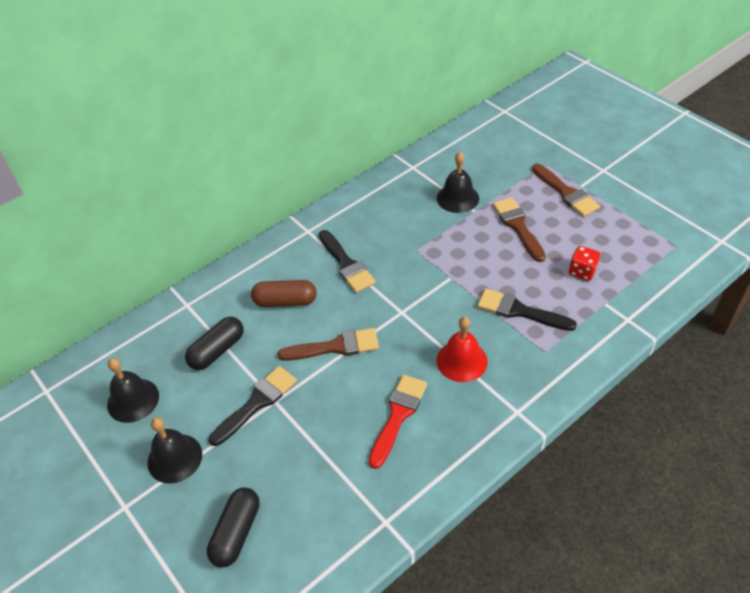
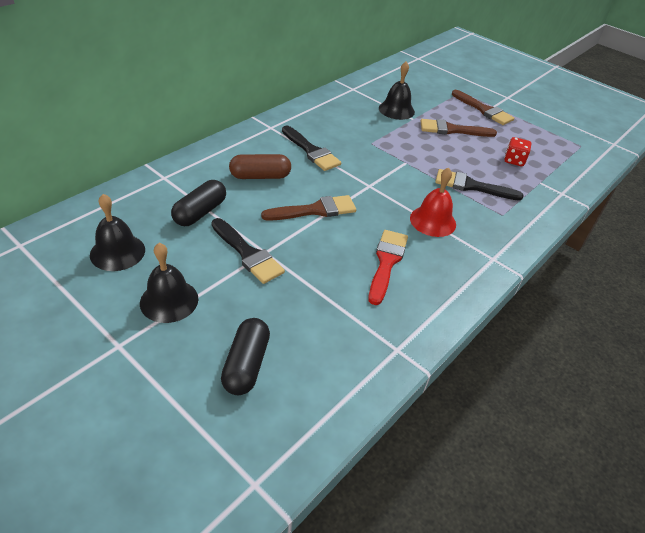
camera: 15 degrees left, 5 degrees down
(257, 403) = (247, 254): black brush -> black brush turned 105 degrees clockwise
(518, 226) = (452, 130): brown brush -> brown brush turned 60 degrees counterclockwise

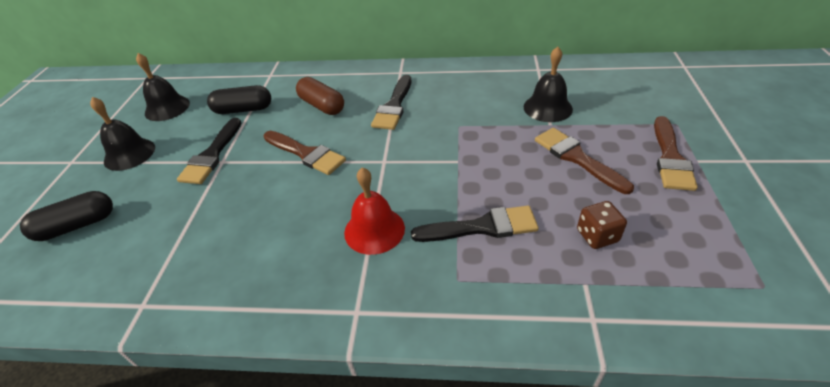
camera: 60 degrees right, 0 degrees up
(386, 262) = (269, 233): red brush -> none
(472, 186) = (482, 227): black brush -> black brush turned 105 degrees clockwise
(514, 160) = (597, 236): red dice -> brown dice

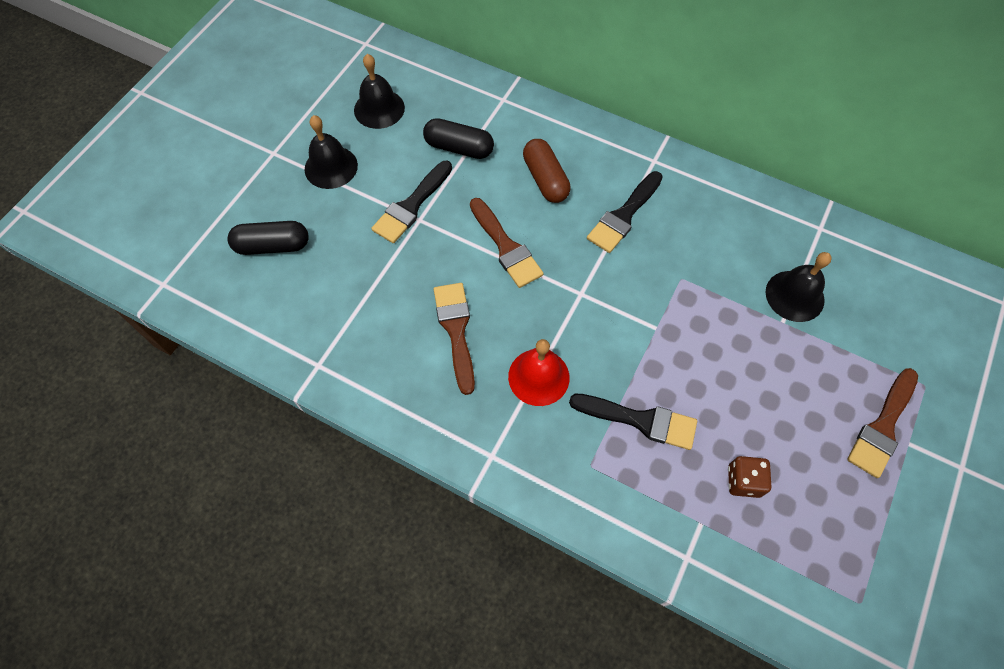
camera: 20 degrees right, 20 degrees up
(577, 158) = (783, 381): brown brush -> brown brush (456, 330)

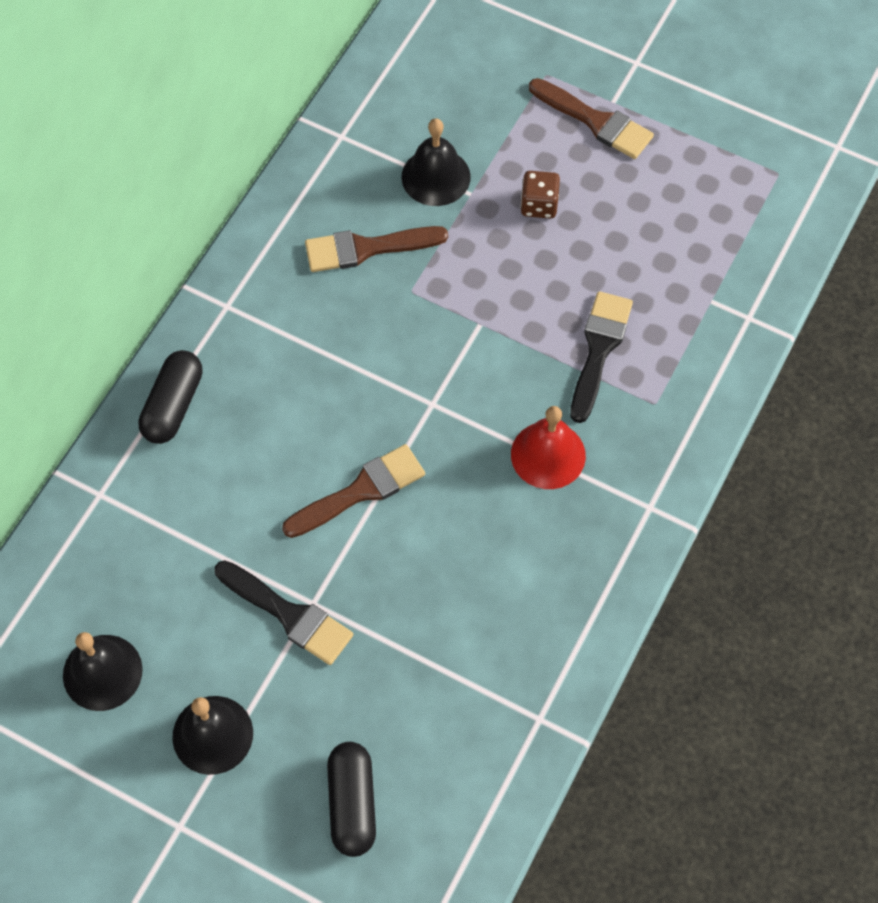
camera: 90 degrees left, 0 degrees up
(456, 330) = (486, 550): brown brush -> brown brush (367, 248)
(459, 148) = (188, 554): black capsule -> black capsule (173, 405)
(545, 179) = (251, 440): brown capsule -> none
(624, 215) = (315, 348): black brush -> none
(743, 481) = (663, 256): brown dice -> brown dice (539, 205)

